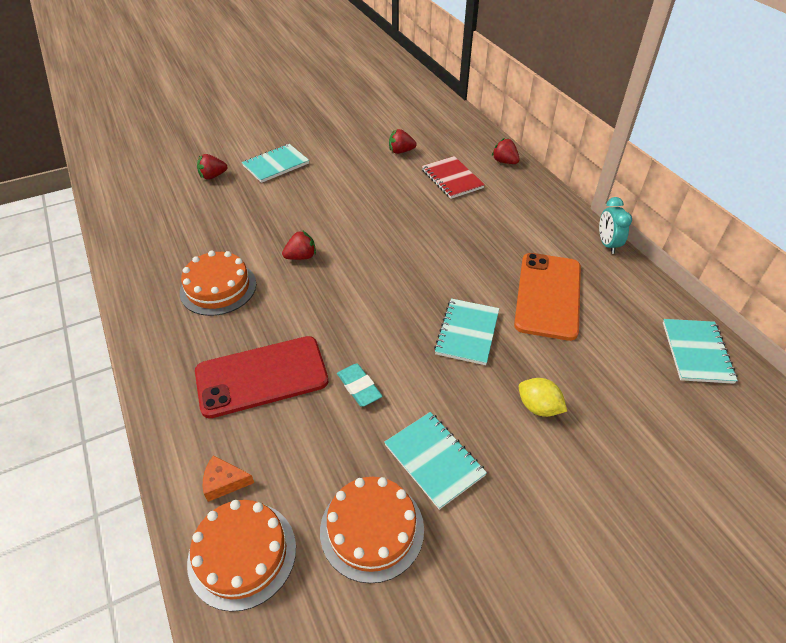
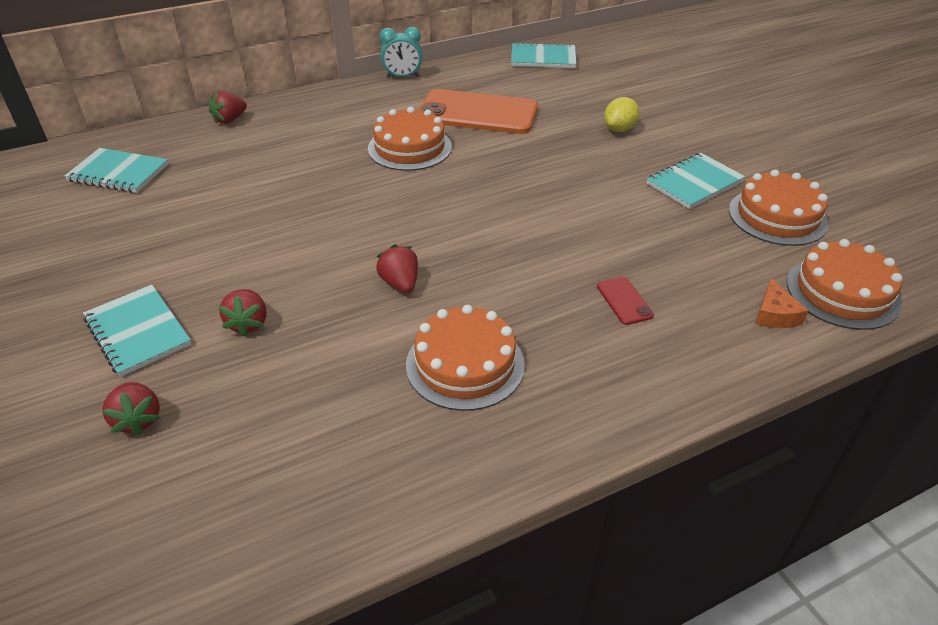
camera: 90 degrees left, 5 degrees down
(262, 376) = (624, 301): red phone -> red phone, size x0.40
(359, 387) = (622, 227): turquoise eraser -> none
(401, 151) = (163, 198): red strawberry -> red strawberry (248, 323)
(452, 179) = (253, 158): red notebook -> none
(467, 333) = (534, 159): turquoise notebook -> turquoise notebook (118, 173)
(477, 254) = (409, 148): none -> orange cake

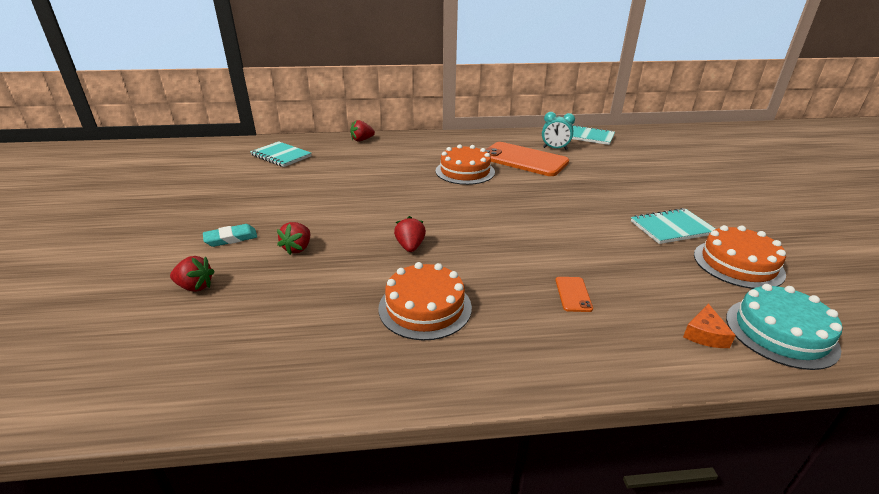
camera: 20 degrees right, 10 degrees down
(138, 332) = (231, 238): turquoise notebook -> turquoise eraser
(138, 419) = (195, 287): red strawberry -> red strawberry turned 75 degrees counterclockwise
(402, 77) = (483, 133): turquoise clock -> turquoise clock (555, 148)
(619, 129) = (625, 185): yellow lemon -> none
(624, 301) = (573, 294): red phone -> orange phone
(842, 292) = (780, 332): orange cake -> turquoise cake

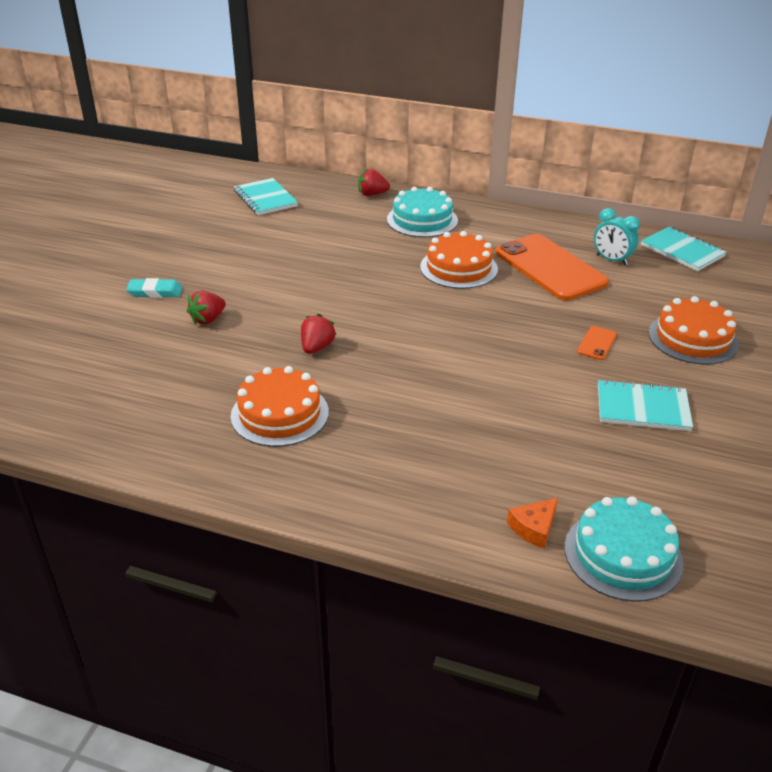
camera: 25 degrees right, 5 degrees up
(195, 287) = (98, 334): red strawberry -> none
(412, 148) = (422, 220): none -> turquoise cake
(573, 294) = (438, 446): orange phone -> orange phone (597, 343)
(738, 264) = (673, 473): orange cake -> orange cake (693, 338)

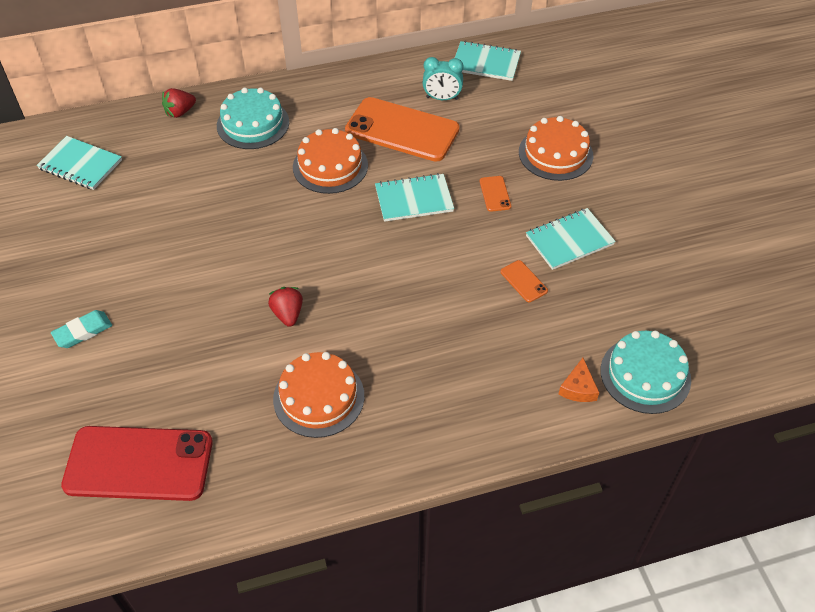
camera: 35 degrees left, 15 degrees up
(98, 388) = (139, 463): none -> red phone
(208, 319) = (165, 336): red strawberry -> none
(511, 317) = (414, 199): none -> turquoise notebook
(560, 418) = (523, 281): none -> orange phone

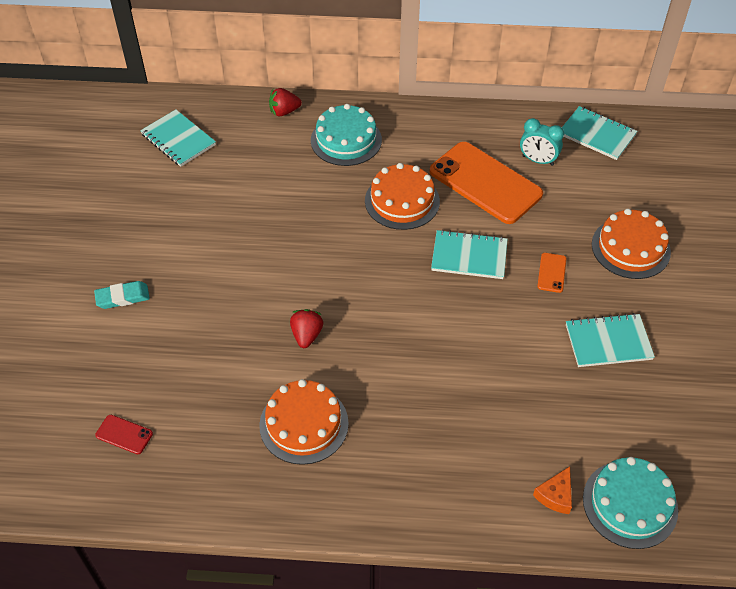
camera: 20 degrees right, 0 degrees up
(139, 463) = (124, 434): red phone -> red phone, size x0.40
(523, 281) = (544, 370): orange phone -> none

